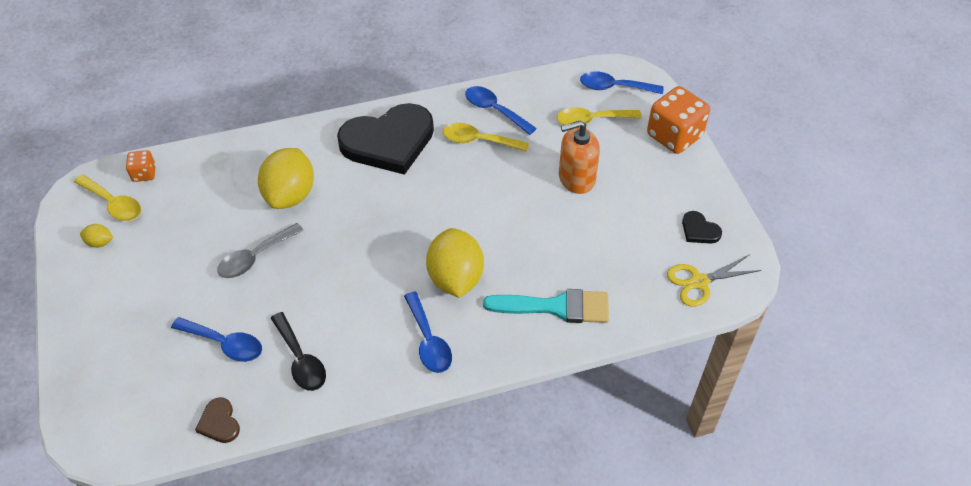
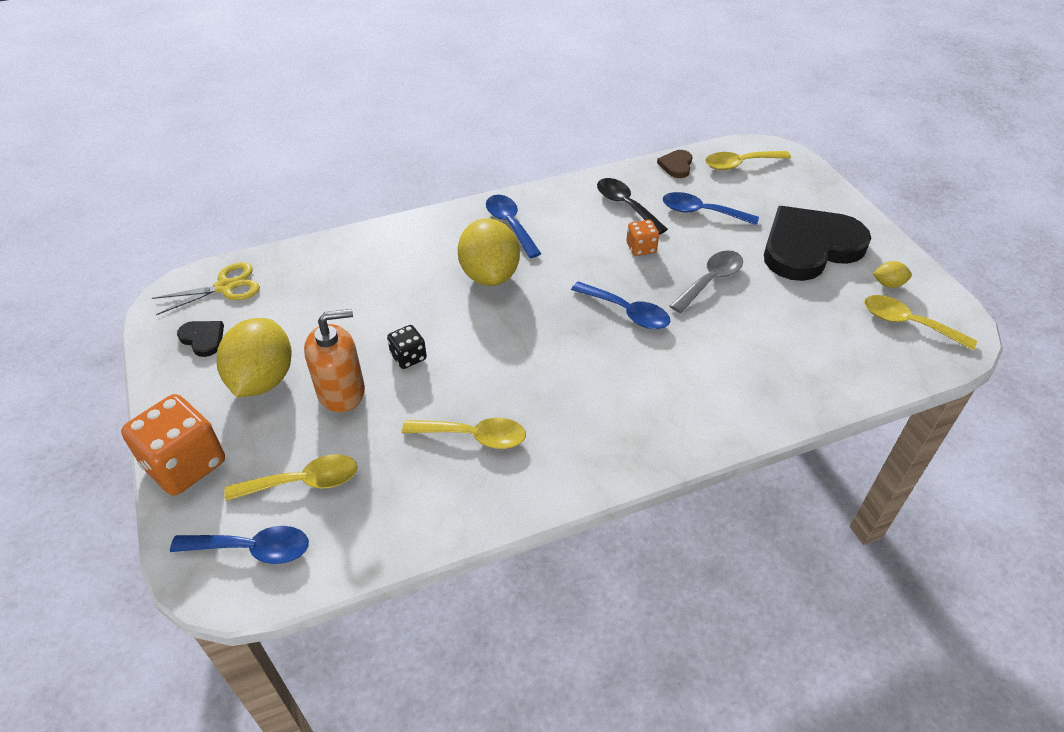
camera: 175 degrees right, 5 degrees down
(143, 419) = (740, 164): none -> yellow spoon
(144, 174) = (900, 360): orange dice -> orange dice (641, 248)
(219, 422) = (676, 165): brown heart -> brown heart turned 135 degrees counterclockwise
(290, 195) = (703, 347): yellow lemon -> yellow lemon (262, 379)
(388, 141) = (601, 426): black heart -> black heart (809, 247)
(495, 110) = (451, 489): blue spoon -> blue spoon (626, 312)
(527, 202) = (408, 357): none -> black dice
(556, 307) = (384, 257): turquoise brush -> none

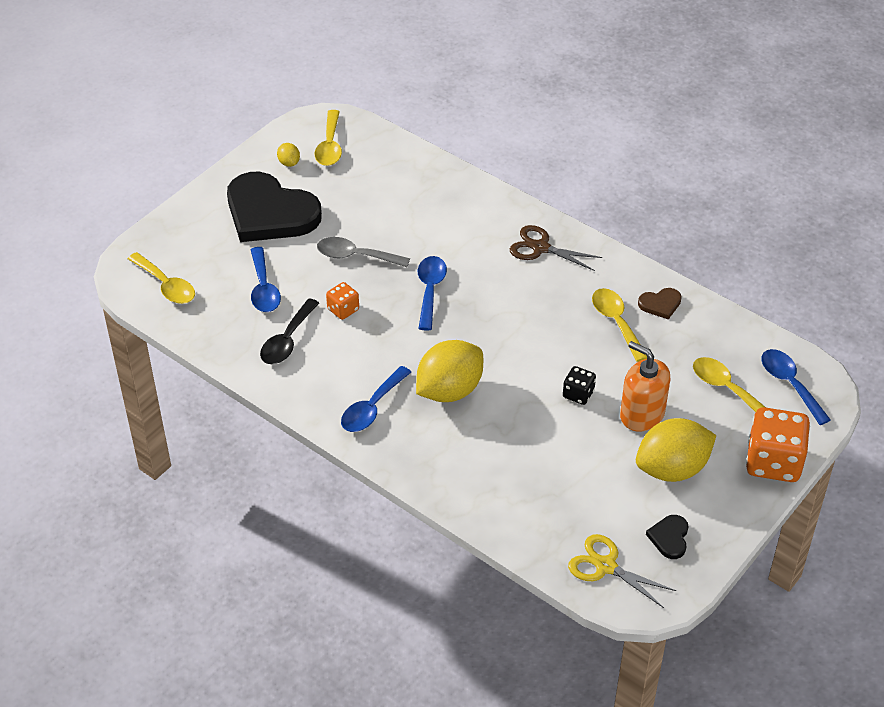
camera: 120 degrees left, 0 degrees up
(635, 427) = (540, 247): none -> brown scissors
(676, 165) = (196, 328): brown heart -> brown heart (660, 304)

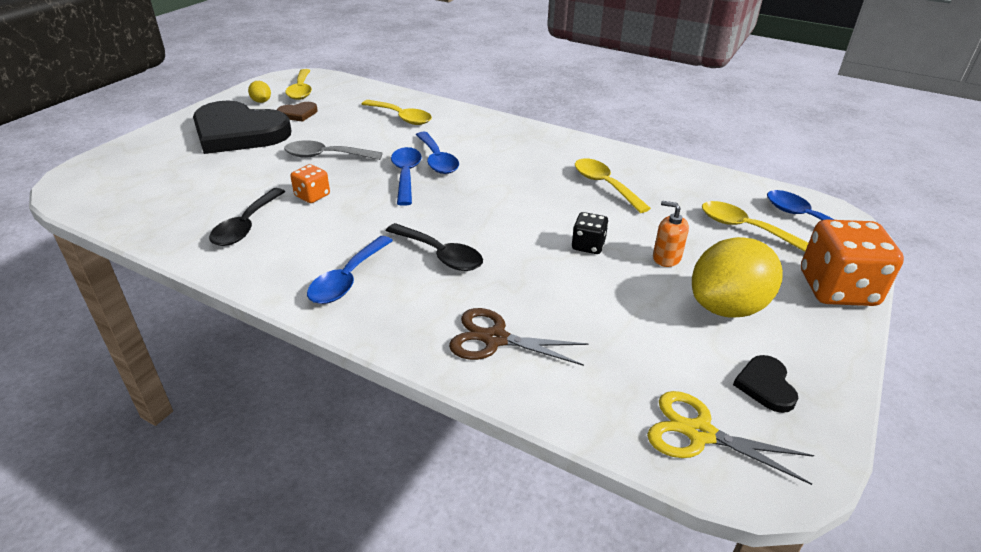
camera: 10 degrees left, 10 degrees down
(166, 285) = (111, 190): yellow spoon -> yellow spoon (401, 117)
(263, 288) = (224, 185): blue spoon -> blue spoon (437, 160)
(449, 390) = (440, 254): yellow lemon -> black spoon
(540, 247) = (510, 139): brown scissors -> brown scissors (494, 339)
(642, 414) = (666, 258): orange soap dispenser -> orange soap dispenser, size x0.58
(660, 304) = (642, 169): brown heart -> brown heart (298, 114)

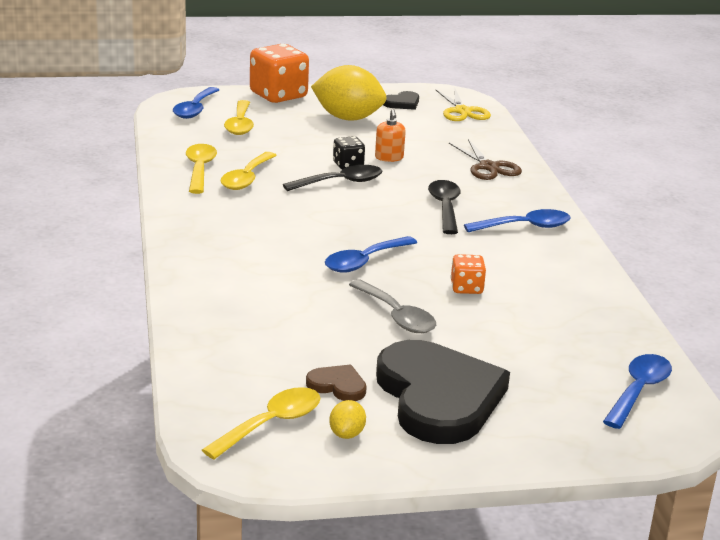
camera: 130 degrees left, 10 degrees down
(246, 225) = (550, 294): black spoon -> black spoon (340, 182)
(401, 117) = (249, 315): yellow spoon -> yellow spoon (200, 169)
(437, 160) = (314, 258): blue spoon -> blue spoon (638, 391)
(666, 258) = (321, 140): orange soap dispenser -> orange soap dispenser (389, 158)

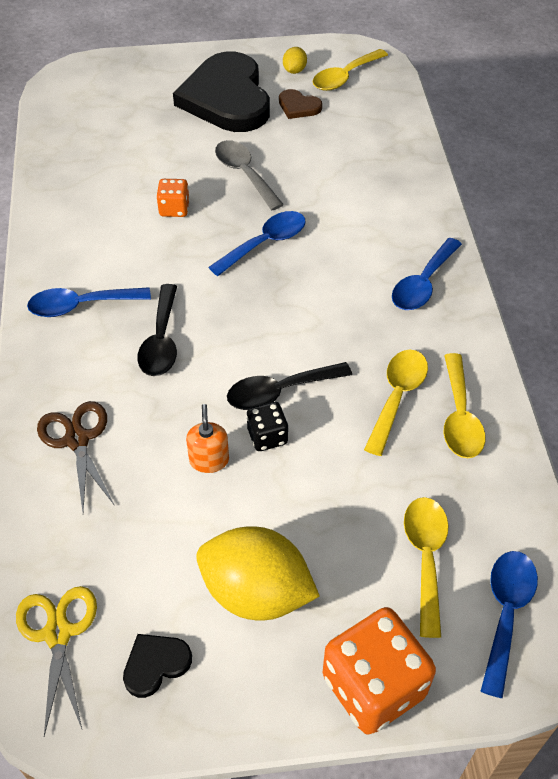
camera: 175 degrees left, 25 degrees up
(638, 391) = (76, 104): blue spoon -> blue spoon (423, 283)

